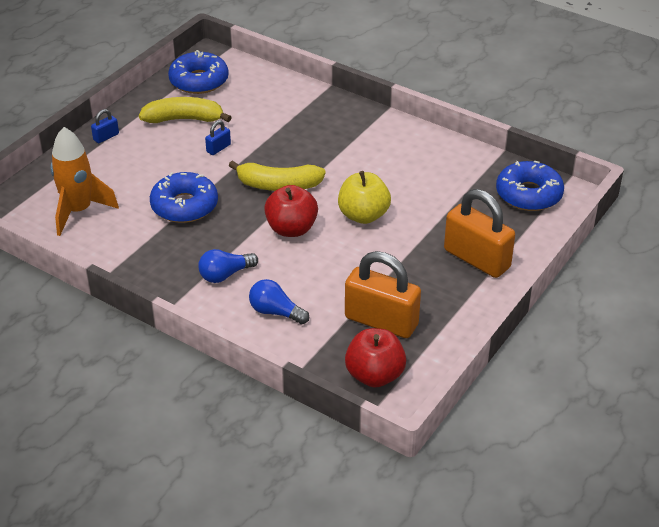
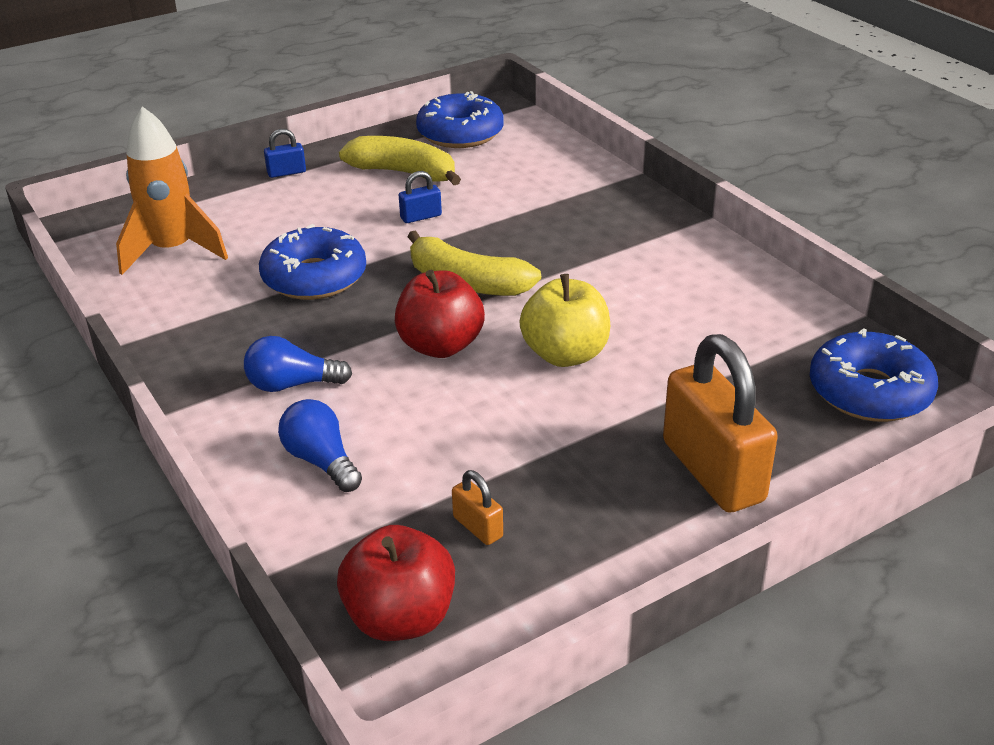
camera: 25 degrees right, 5 degrees down
(381, 321) = (477, 527): orange padlock -> orange padlock, size x0.43

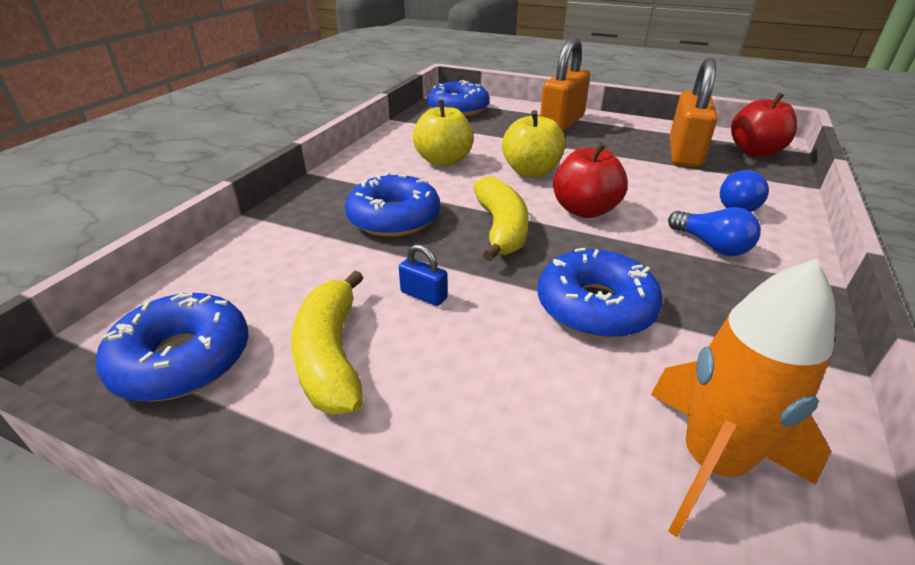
camera: 125 degrees left, 0 degrees up
(286, 172) = (411, 489): blue padlock -> none
(477, 527) = (684, 153): orange padlock -> orange padlock, size x2.33
(551, 236) = (394, 218): none -> blue donut
(660, 305) = (443, 161): none -> yellow apple

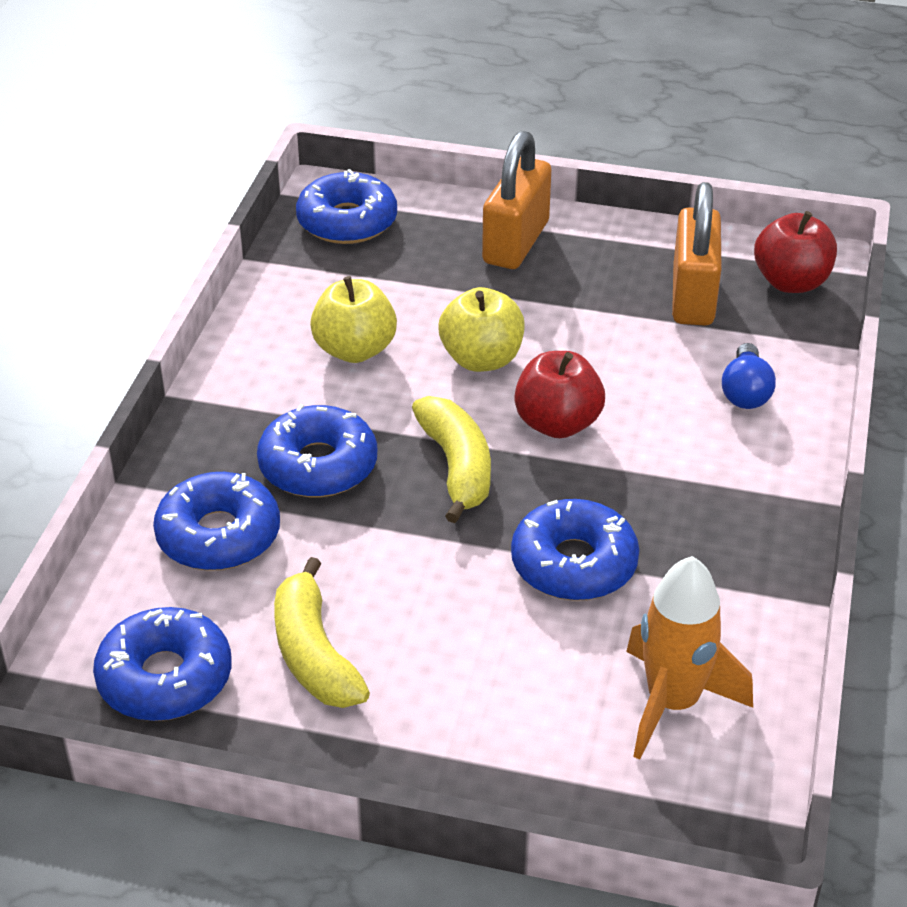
camera: 10 degrees left, 5 degrees up
(296, 253) = (218, 535): none -> blue donut
(424, 295) = (387, 573): blue padlock -> none
(711, 245) = (706, 463): blue light bulb -> none

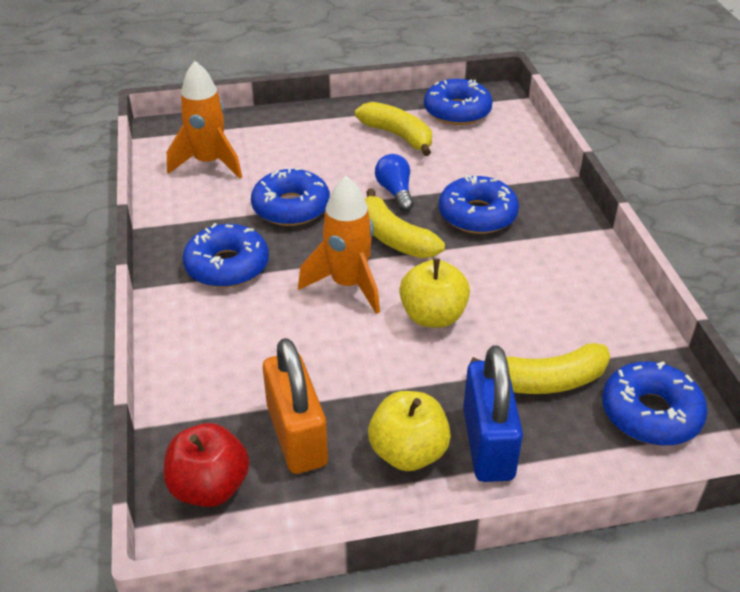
camera: 155 degrees right, 0 degrees up
(218, 535) = (495, 167): blue donut -> blue donut (227, 266)
(355, 350) = (527, 294): yellow apple -> yellow apple (408, 452)
(417, 270) = (546, 381): none -> yellow banana
(516, 242) = (488, 443): orange padlock -> blue padlock
(557, 424) = (348, 285): red apple -> orange rocket
(745, 392) = (221, 353): blue light bulb -> blue light bulb (395, 192)

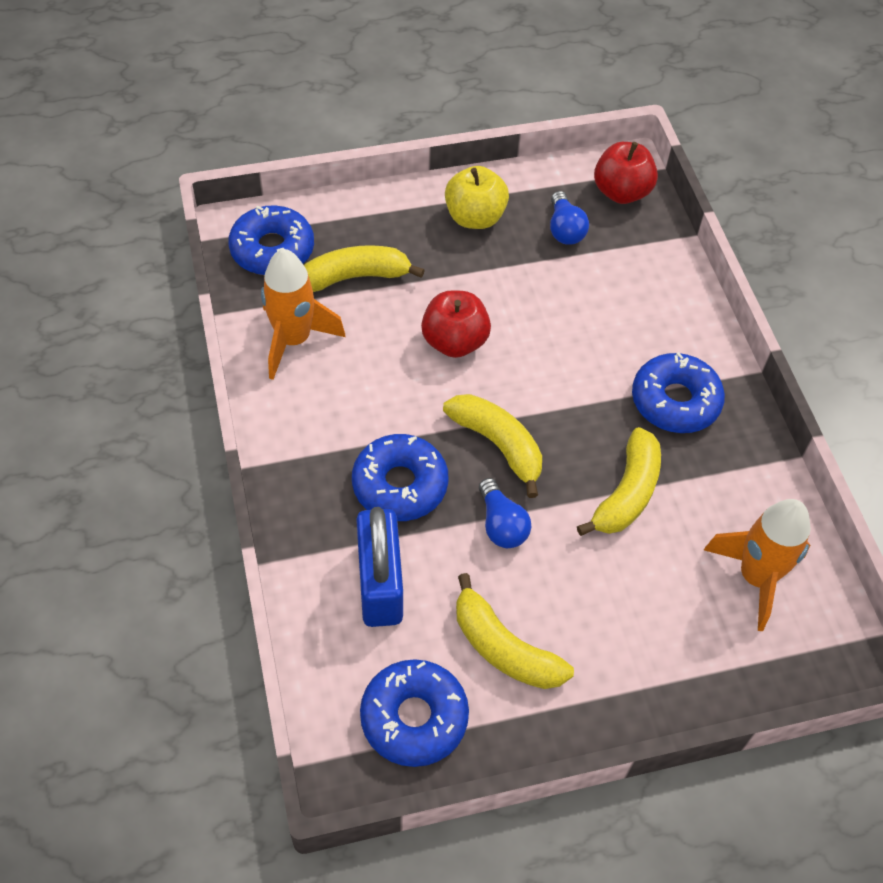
camera: 175 degrees right, 15 degrees up
(291, 207) = (627, 493): blue donut -> yellow banana
(296, 435) = (564, 229): orange padlock -> blue light bulb
(348, 285) = (542, 378): orange rocket -> orange rocket (293, 340)
(433, 316) = (454, 342): yellow apple -> red apple
(488, 443) = (411, 225): blue padlock -> blue padlock (380, 583)

